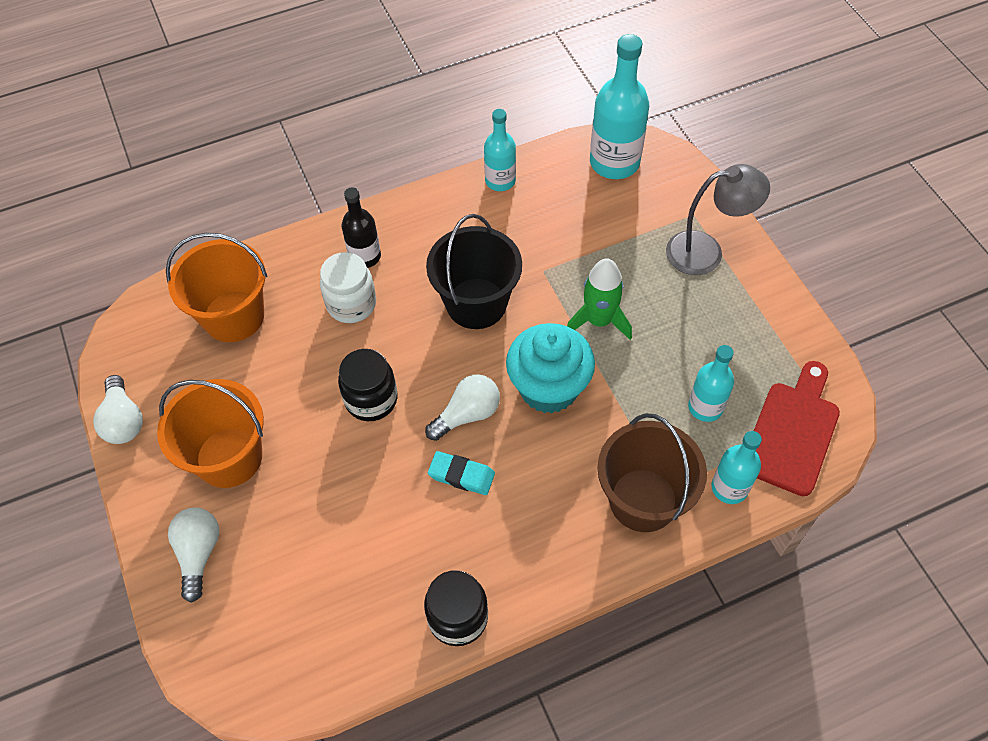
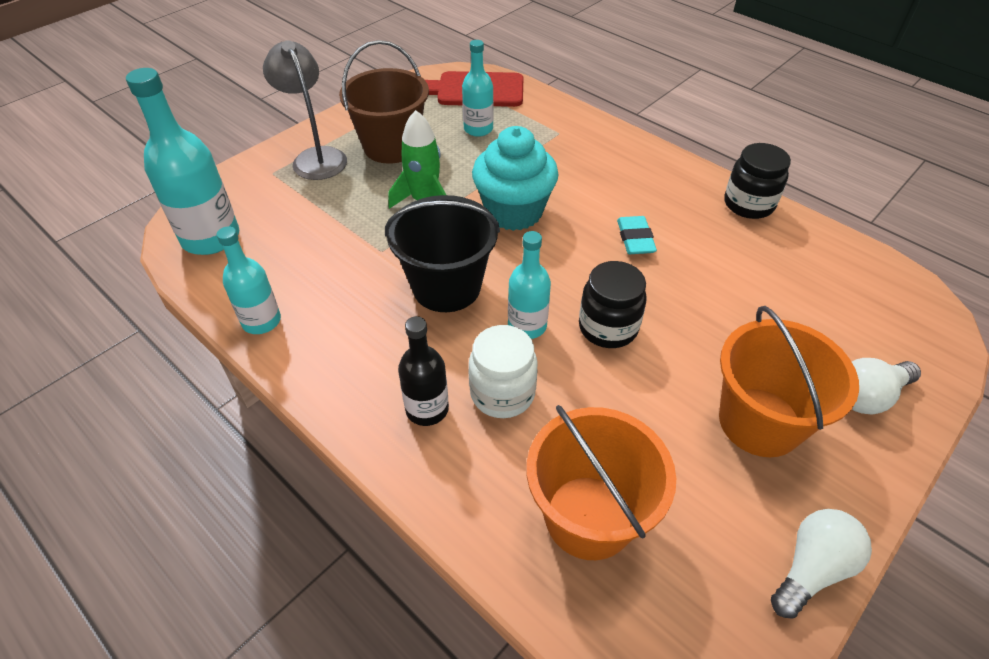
camera: 115 degrees left, 10 degrees down
(467, 414) = (575, 253): white light bulb -> none
(643, 500) = (579, 141): brown bucket -> brown bucket (391, 146)
(729, 488) = (539, 107): turquoise bottle -> turquoise bottle (527, 326)

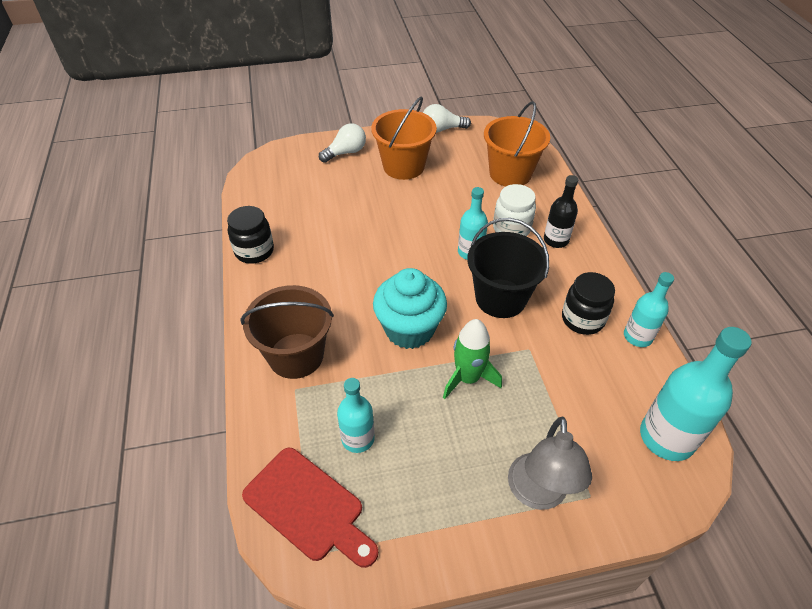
camera: 145 degrees left, 0 degrees up
(391, 146) = (455, 464): brown bucket -> brown bucket (296, 355)
(608, 327) = (427, 230): black jar -> black jar (582, 319)
(635, 239) = (352, 267): turquoise eraser -> none
(867, 396) = (345, 152): white light bulb -> white light bulb turned 45 degrees counterclockwise

